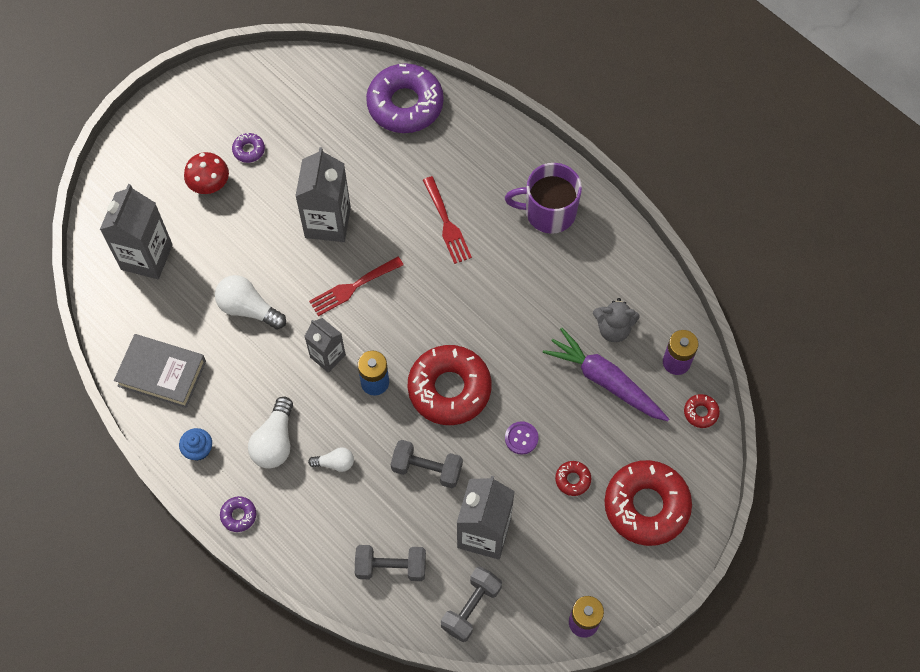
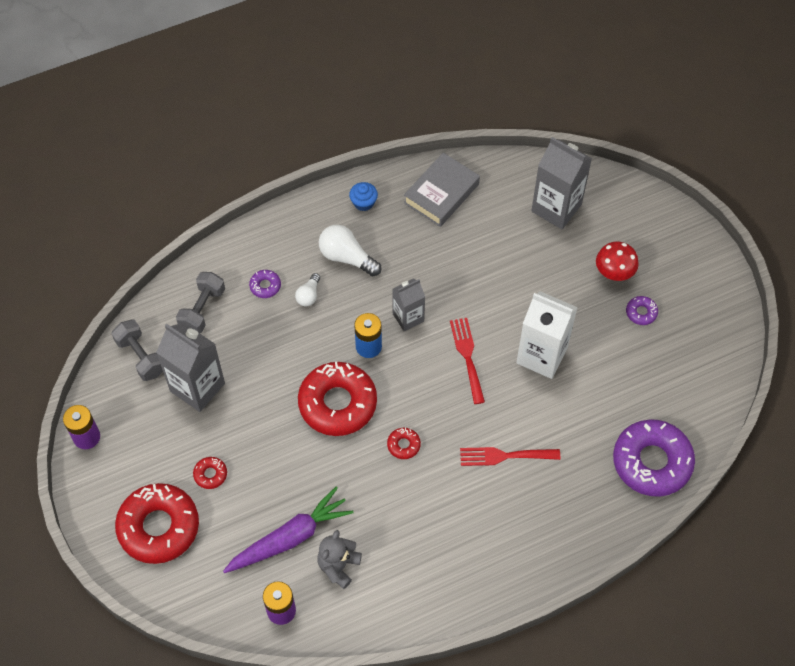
camera: 110 degrees right, 5 degrees down
(238, 515) = (295, 216): purple donut -> purple donut (265, 286)
(248, 309) = (477, 270): white light bulb -> none
(327, 222) = (541, 355): grey carton -> white carton
(427, 469) = (272, 362): grey dumbbell -> none
(521, 438) = (266, 446): purple button -> none
(548, 212) = (485, 553): purple mug -> none
(700, 412) = (222, 612): red donut -> red donut (403, 445)

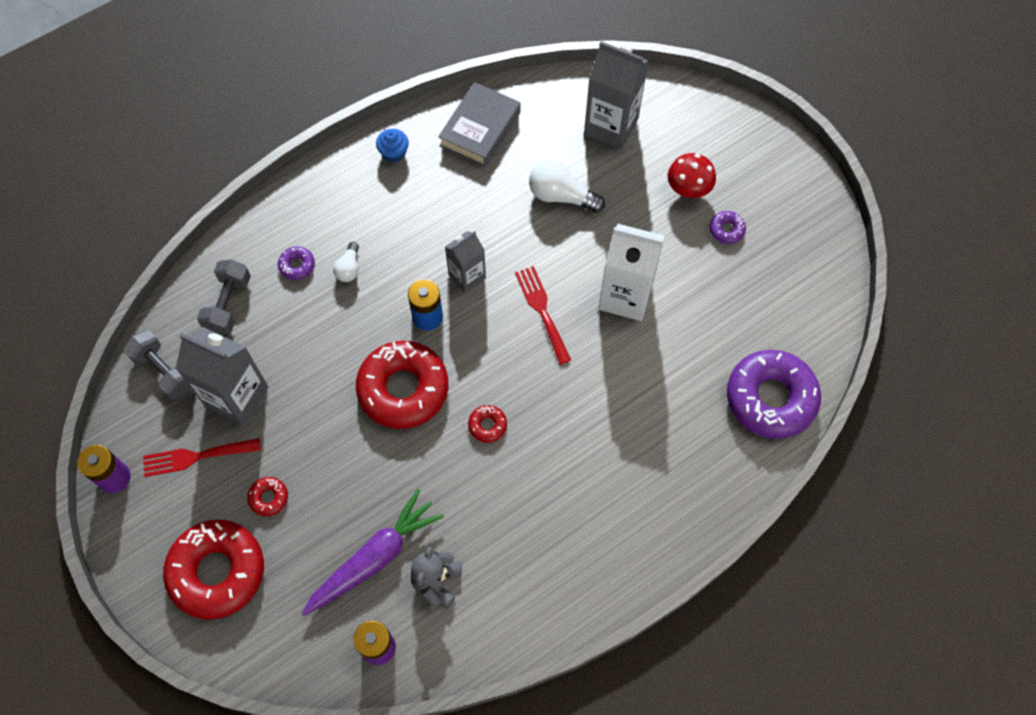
camera: 10 degrees left, 5 degrees up
(347, 257) = (385, 218): white light bulb -> white light bulb (561, 196)
(504, 456) = (604, 419): red fork -> red fork (196, 457)

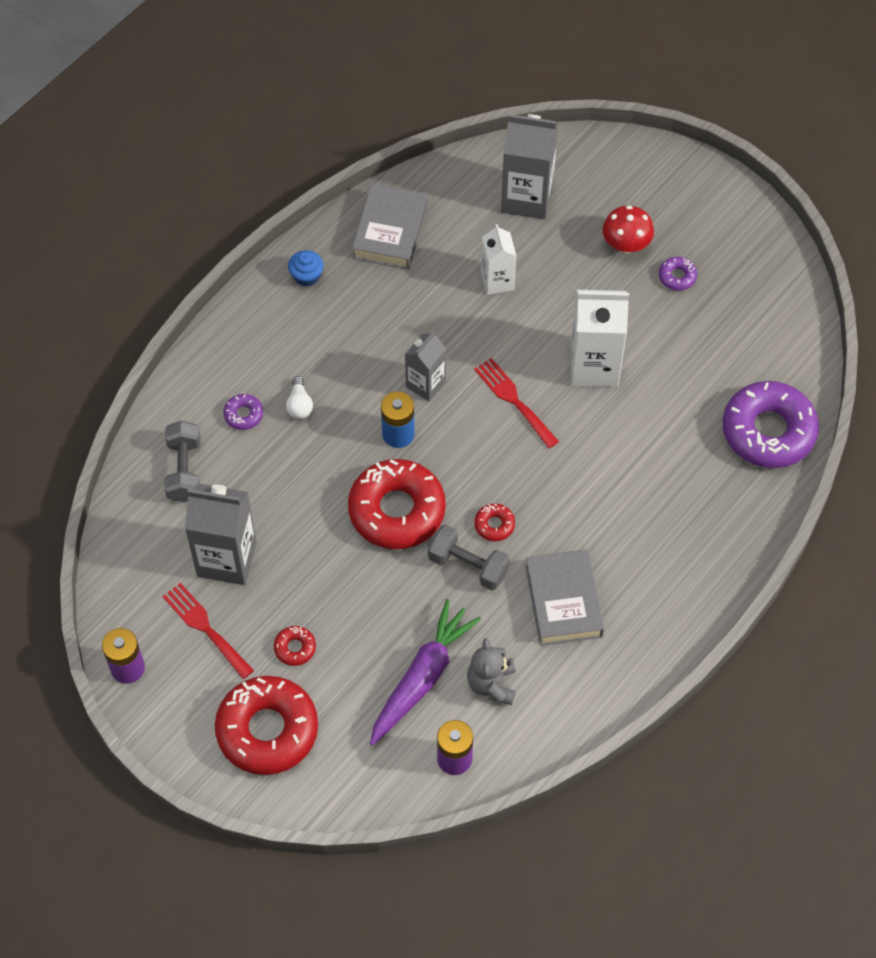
camera: 15 degrees left, 5 degrees down
(165, 371) = (141, 552): grey dumbbell -> grey dumbbell (468, 565)
(196, 457) = (205, 627): red fork -> red fork turned 75 degrees clockwise
(529, 517) = (563, 601): none -> grey book
(561, 196) = (497, 281): white light bulb -> white carton

